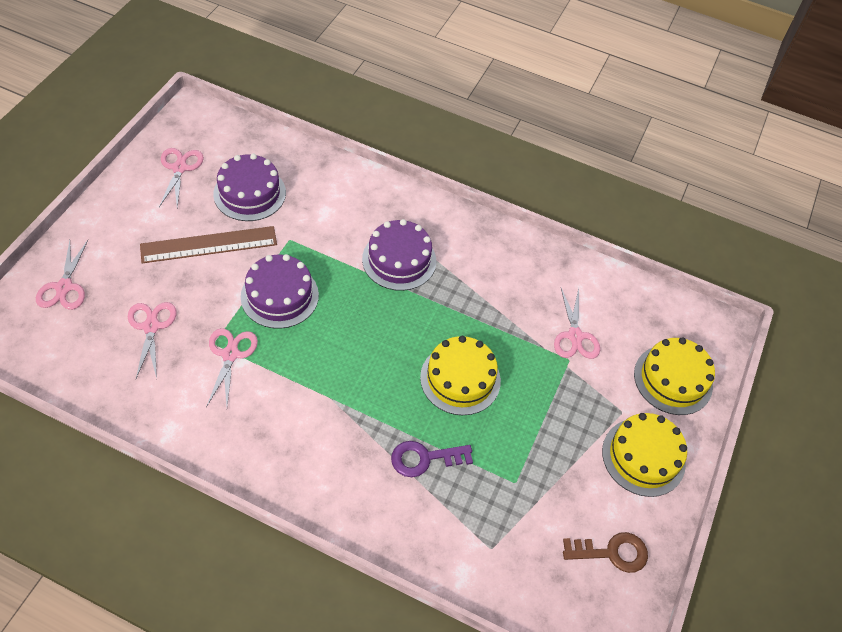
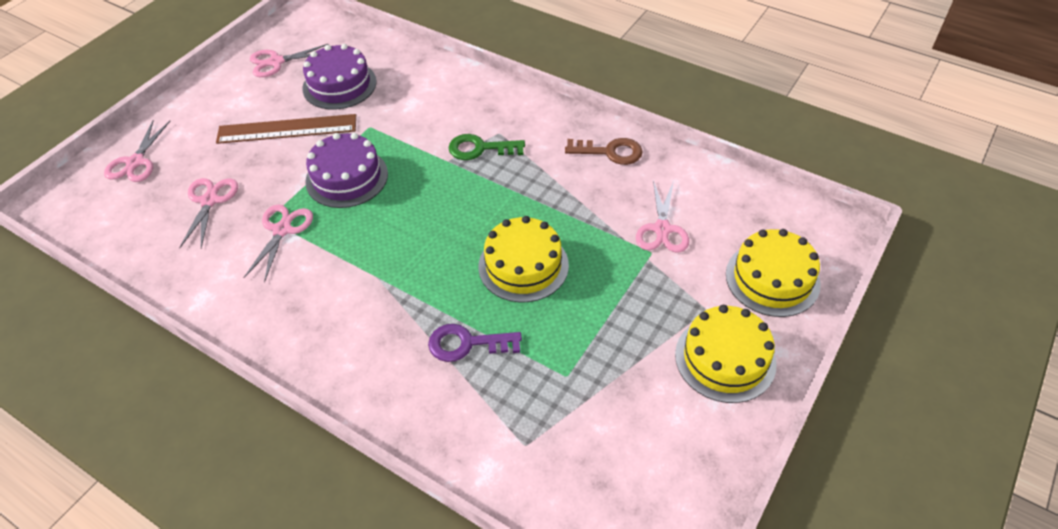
camera: 15 degrees right, 5 degrees down
(179, 168) = (276, 62): pink scissors -> pink scissors turned 120 degrees counterclockwise
(399, 260) = (480, 149): purple cake -> green key
(612, 552) = (671, 461): brown key -> brown key (610, 152)

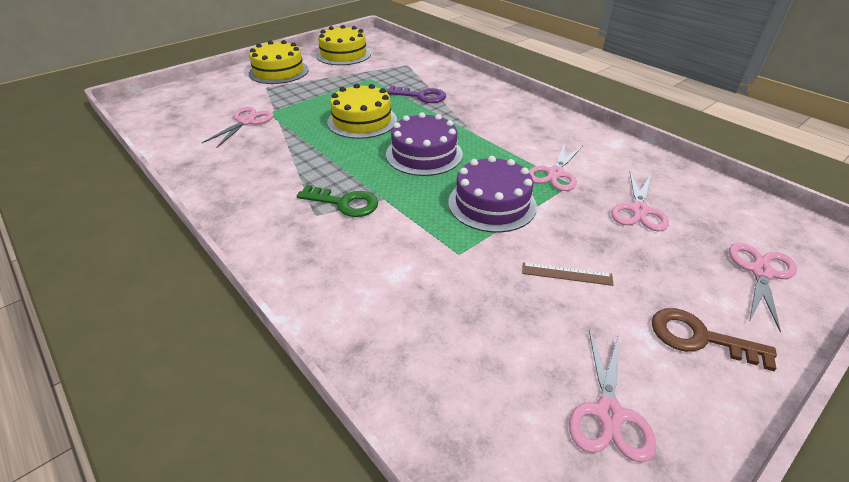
camera: 165 degrees left, 10 degrees down
(276, 62) = (609, 414): pink scissors -> pink scissors turned 105 degrees clockwise
(287, 129) = (566, 274): brown ruler -> brown ruler, size x0.48
(339, 85) = (493, 330): purple cake -> purple cake (424, 154)
(610, 152) = (225, 175): brown key -> brown key (699, 338)
(772, 279) = (210, 91): yellow cake -> yellow cake (343, 54)

